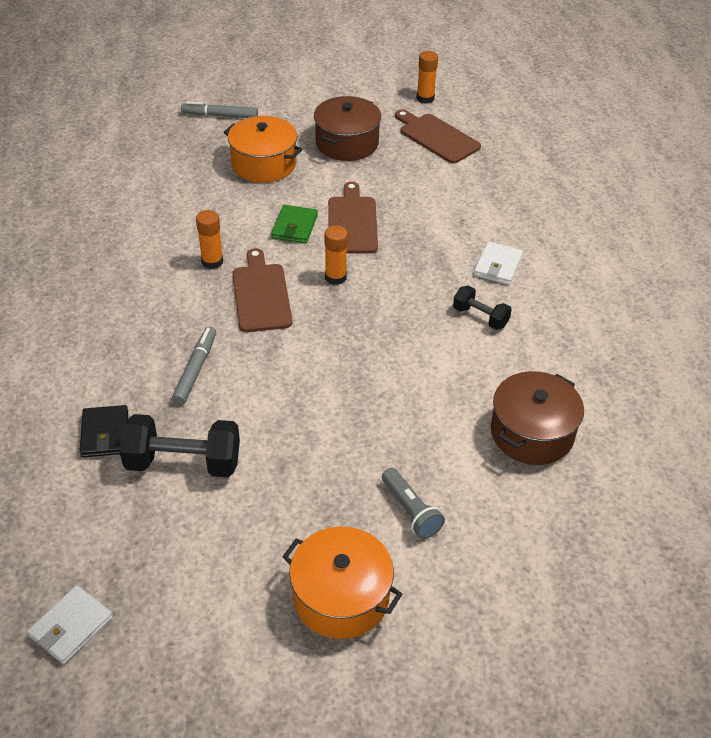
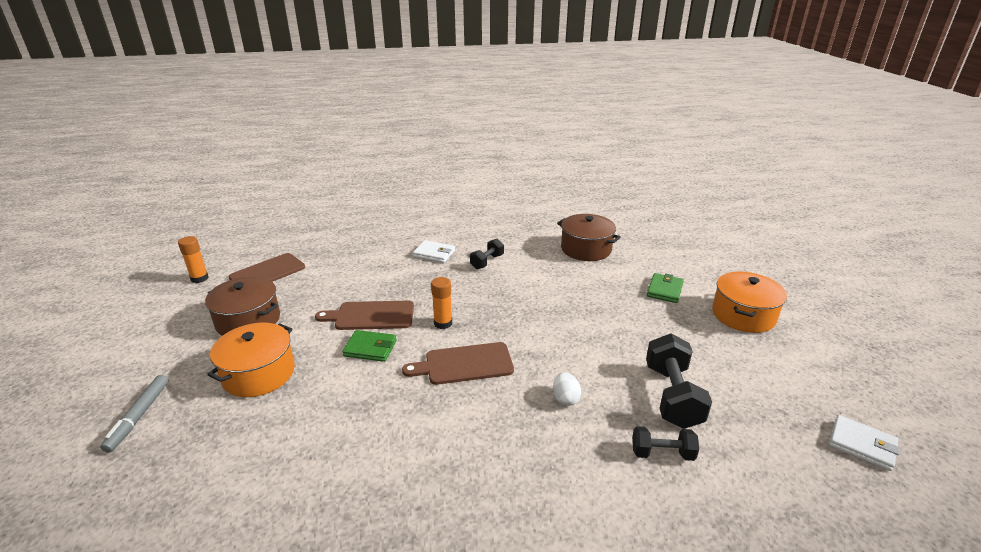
camera: 90 degrees left, 15 degrees down
(105, 434) = (662, 453): black wallet -> black dumbbell
(196, 369) = (565, 398): grey marker -> white egg
(212, 262) = (415, 400): orange glue stick -> none
(410, 511) = (664, 290): grey flashlight -> green wallet

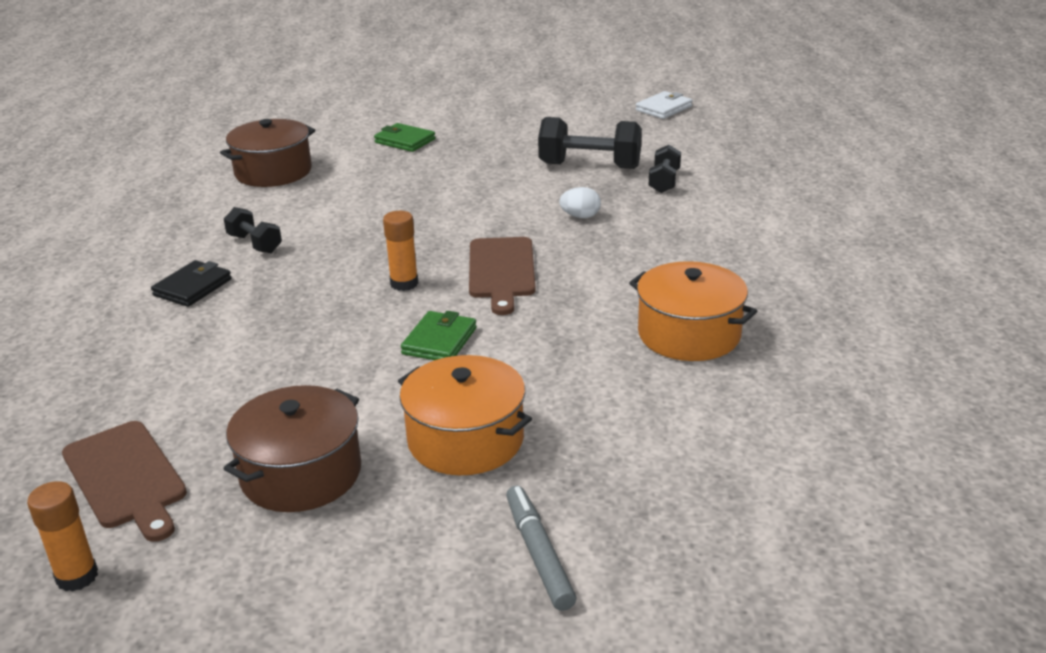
camera: 80 degrees left, 0 degrees up
(139, 416) = (539, 554): grey marker -> grey marker turned 120 degrees counterclockwise
(371, 316) = (354, 343): brown cutting board -> none
(434, 253) = (192, 287): white wallet -> black wallet
(743, 315) = (473, 113): orange pot -> orange pot (689, 334)

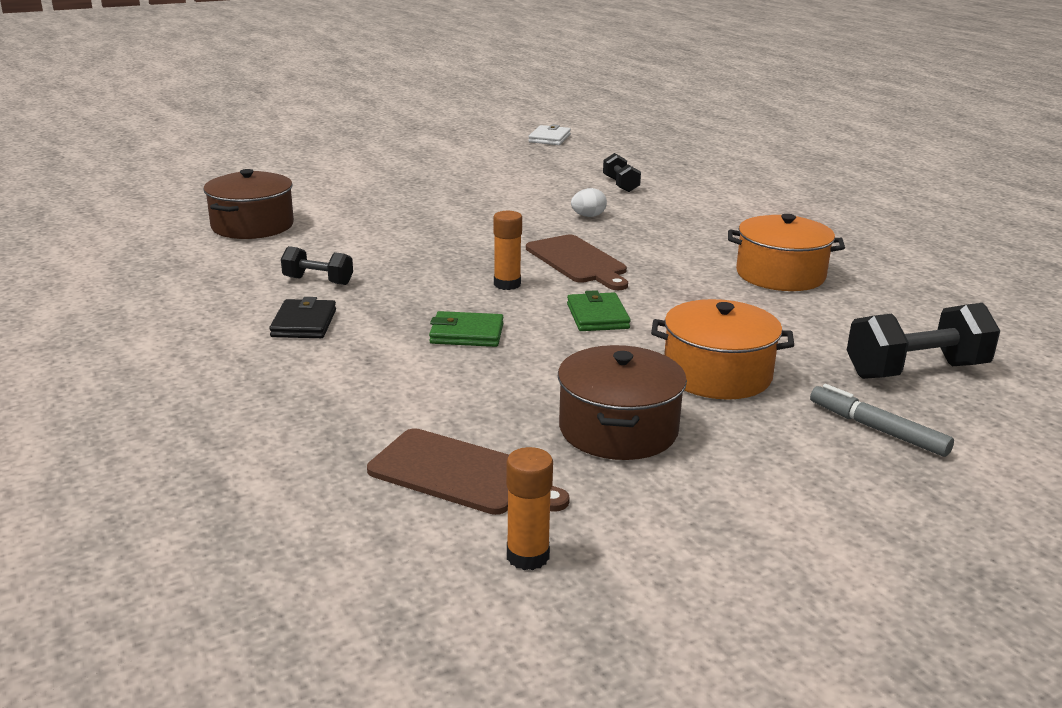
camera: 30 degrees left, 5 degrees down
(405, 141) = (352, 186): green wallet -> green wallet (466, 334)
(589, 166) = (545, 182): black dumbbell -> black dumbbell (916, 371)

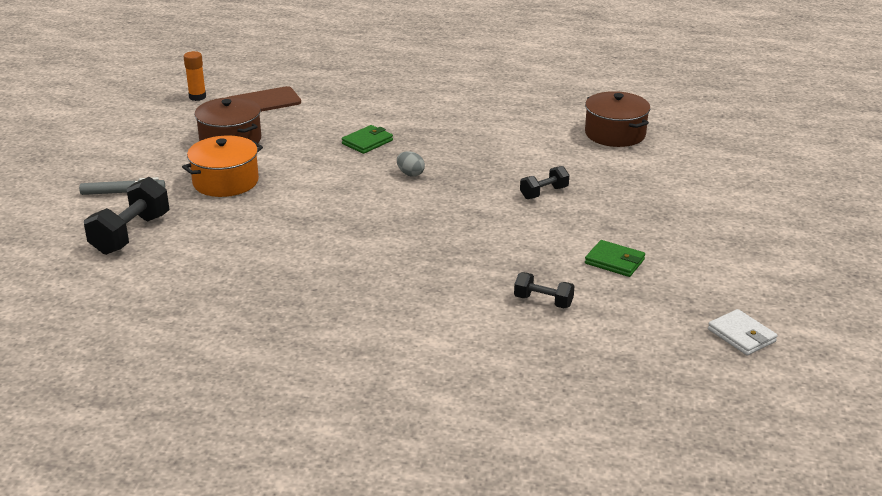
camera: 130 degrees right, 5 degrees up
(304, 323) = (440, 111): black wallet -> none
(318, 281) = (492, 128): black dumbbell -> black dumbbell (544, 193)
(507, 284) = (410, 174): orange glue stick -> grey egg
(578, 261) = (410, 209): brown cutting board -> none
(588, 216) = (486, 250): white egg -> none
(597, 316) = (331, 181): green wallet -> green wallet (614, 261)
(780, 275) = (283, 267): orange pot -> none

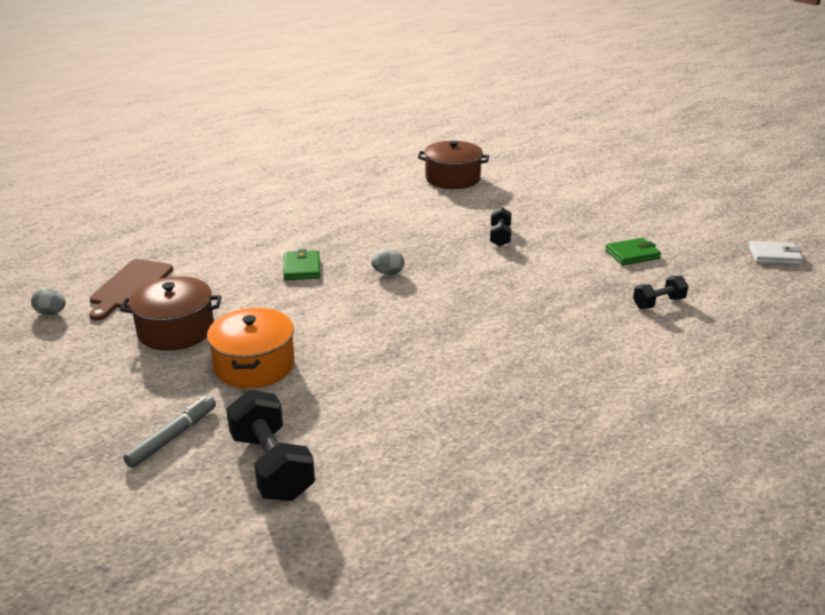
camera: 50 degrees left, 0 degrees up
(197, 97) = (51, 313): orange glue stick -> grey egg

